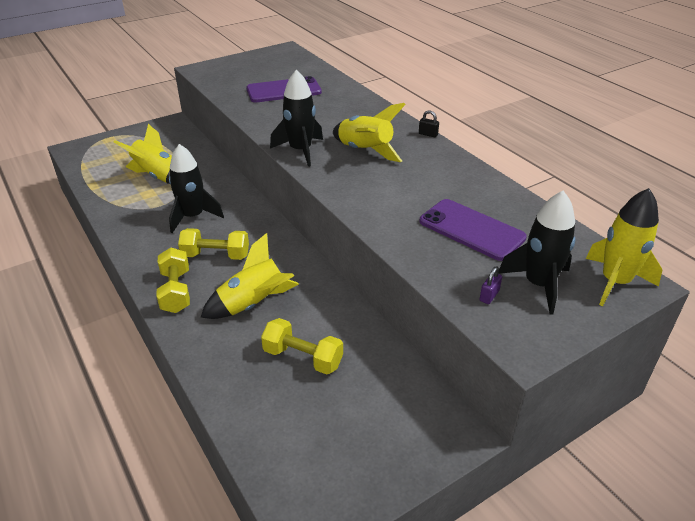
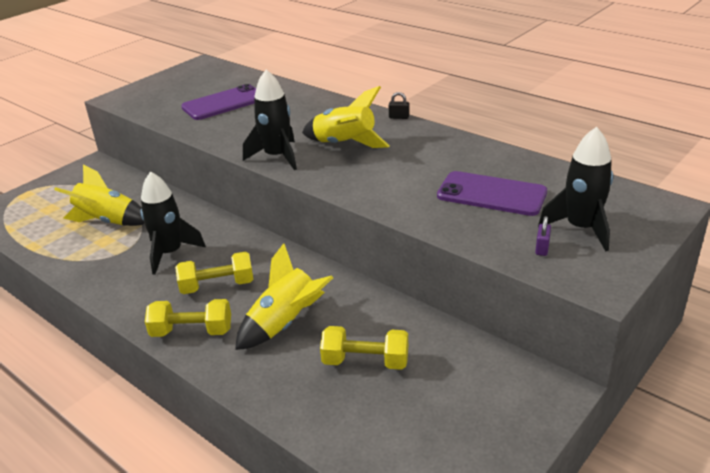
camera: 15 degrees left, 5 degrees down
(176, 291) = (192, 331): yellow dumbbell -> yellow dumbbell turned 60 degrees counterclockwise
(615, 282) = (646, 211): yellow rocket -> none

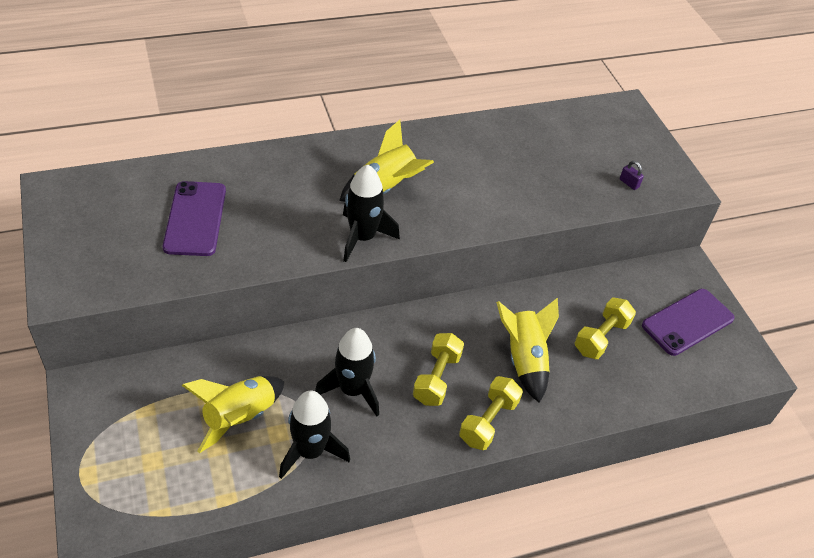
camera: 65 degrees left, 15 degrees up
(399, 117) = (369, 134): black padlock -> none
(491, 194) = (543, 162): purple phone -> purple phone (687, 322)
(581, 228) = (620, 154): black rocket -> black rocket (310, 451)

